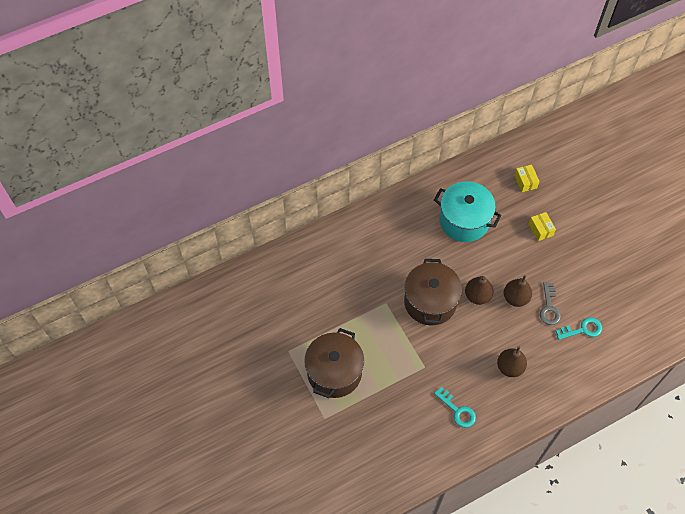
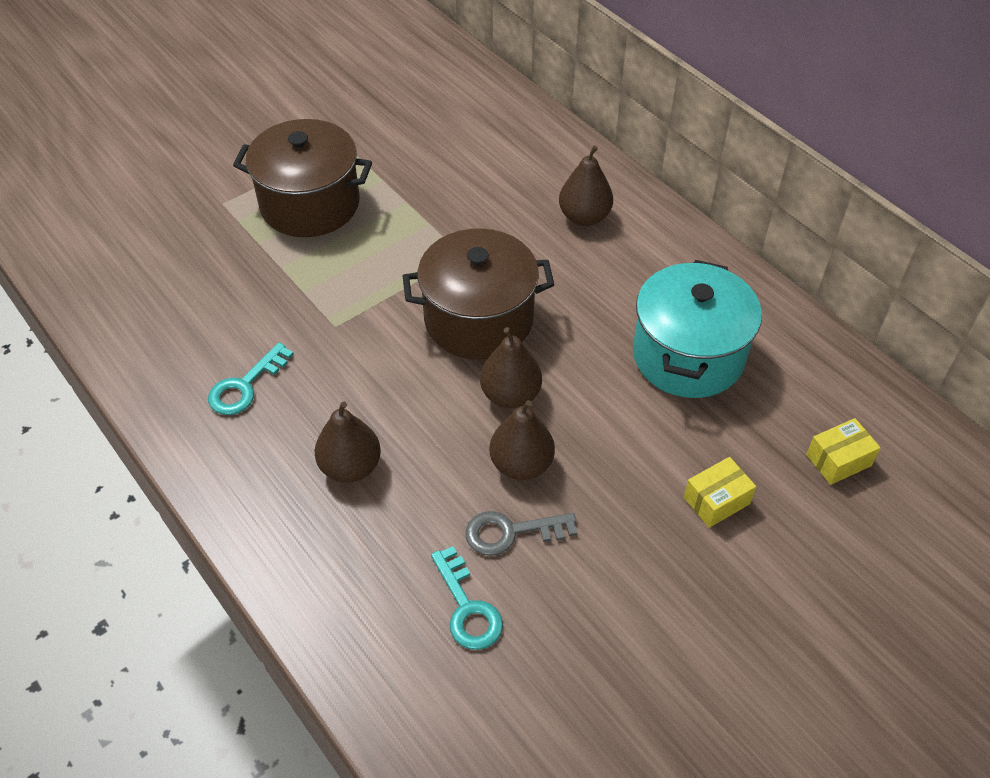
camera: 80 degrees right, 10 degrees down
(369, 243) = (584, 217): none -> brown pear

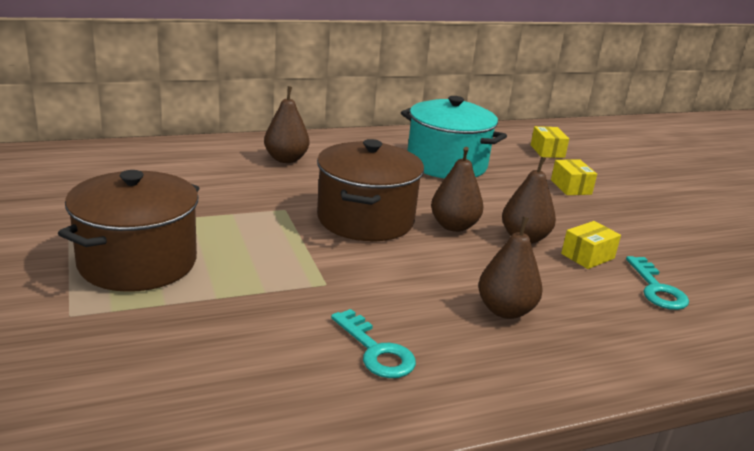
camera: 75 degrees left, 25 degrees down
(467, 607) = (656, 289): turquoise key -> turquoise key turned 90 degrees clockwise
(511, 532) = (587, 256): grey key -> yellow box

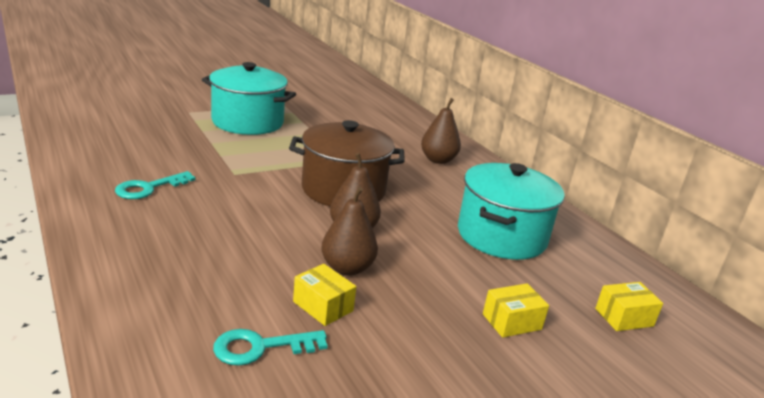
camera: 80 degrees right, 0 degrees up
(137, 262) = (247, 122): brown pot -> turquoise pot
(505, 310) = (205, 243): brown pear -> none

